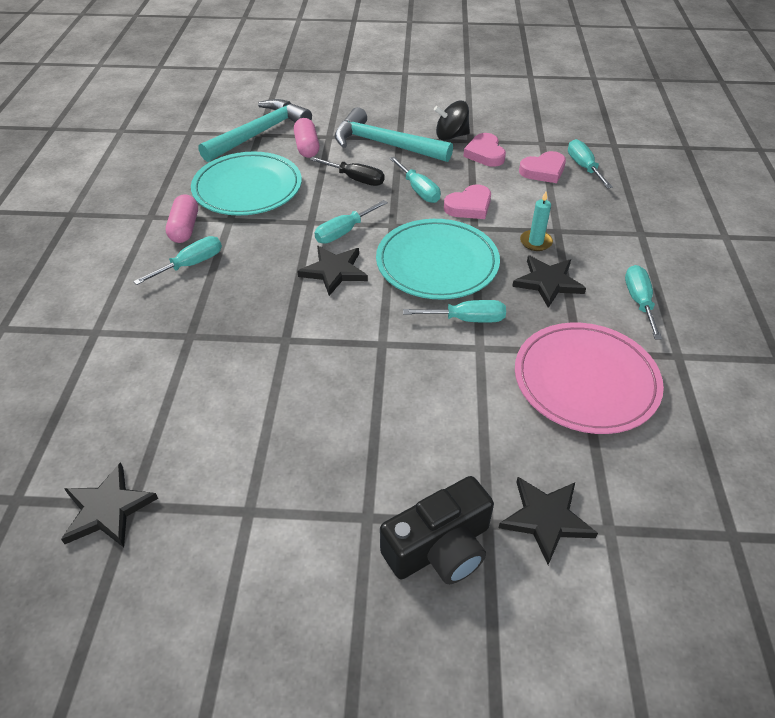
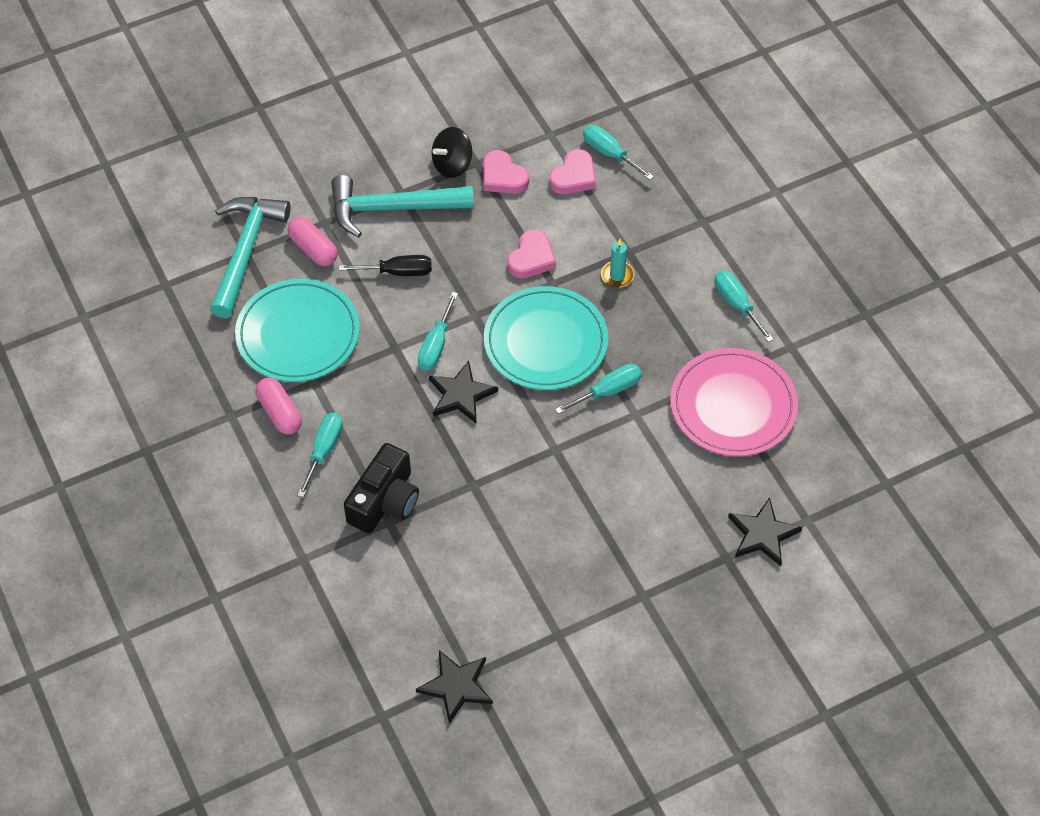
camera: 30 degrees left, 10 degrees up
(418, 190) = (470, 259): turquoise screwdriver -> none
(440, 548) = (705, 591): black camera -> black camera (385, 501)
(548, 282) = (652, 318): black star -> none

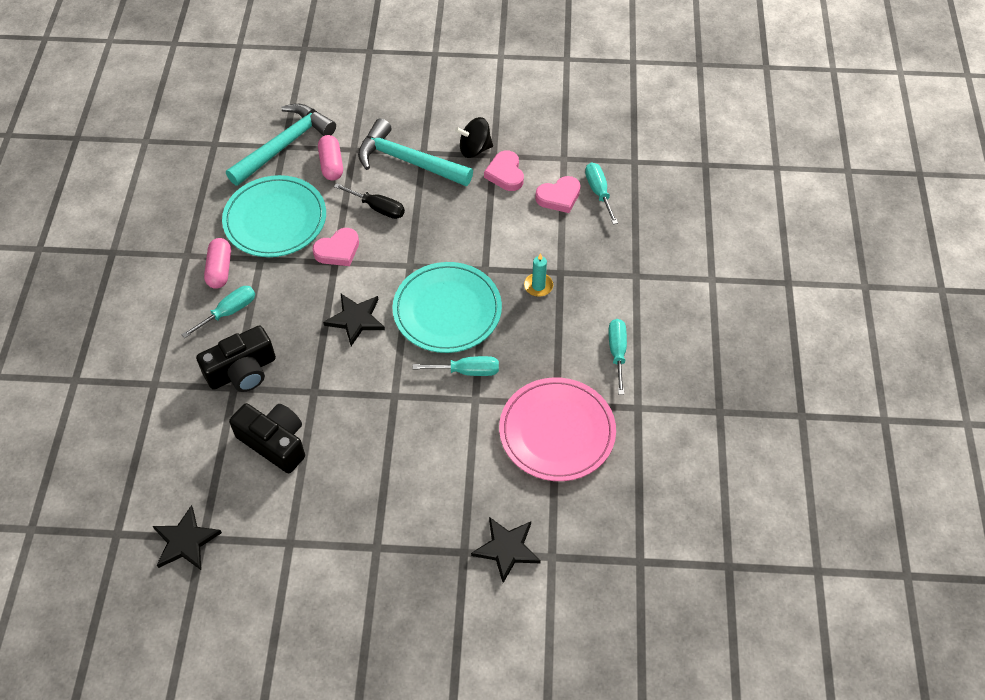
camera: 30 degrees right, 0 degrees up
(436, 345) = (365, 274): turquoise screwdriver -> none
(471, 552) = (274, 442): none -> black camera
(531, 258) = (483, 243): pink heart -> pink heart (338, 250)

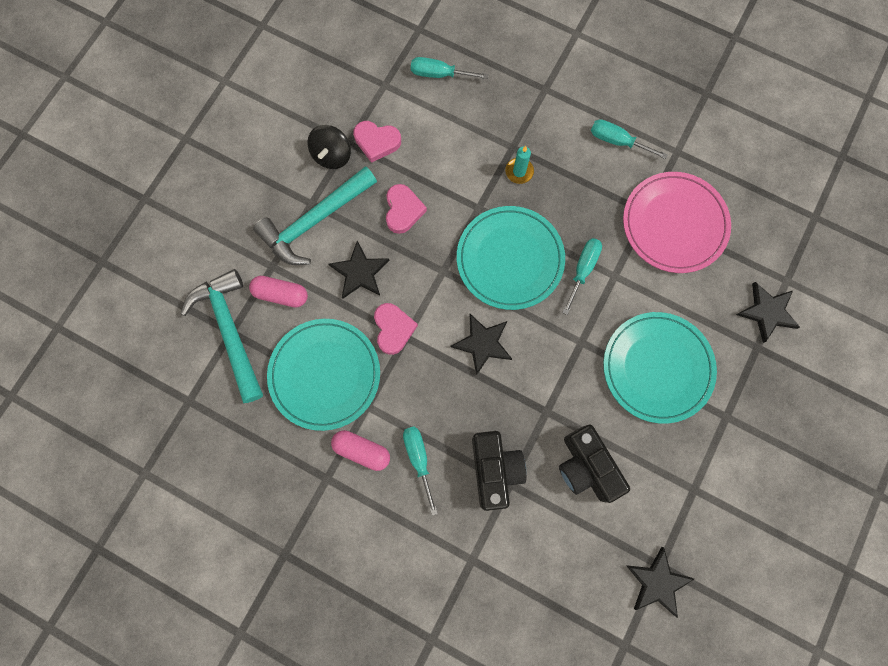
camera: 65 degrees left, 20 degrees up
(274, 442) = (586, 466): black camera -> black camera turned 90 degrees counterclockwise
(378, 208) = (360, 272): black screwdriver -> black star
(398, 468) = (657, 368): none -> turquoise plate
(559, 197) = (428, 109): pink heart -> pink heart (403, 210)

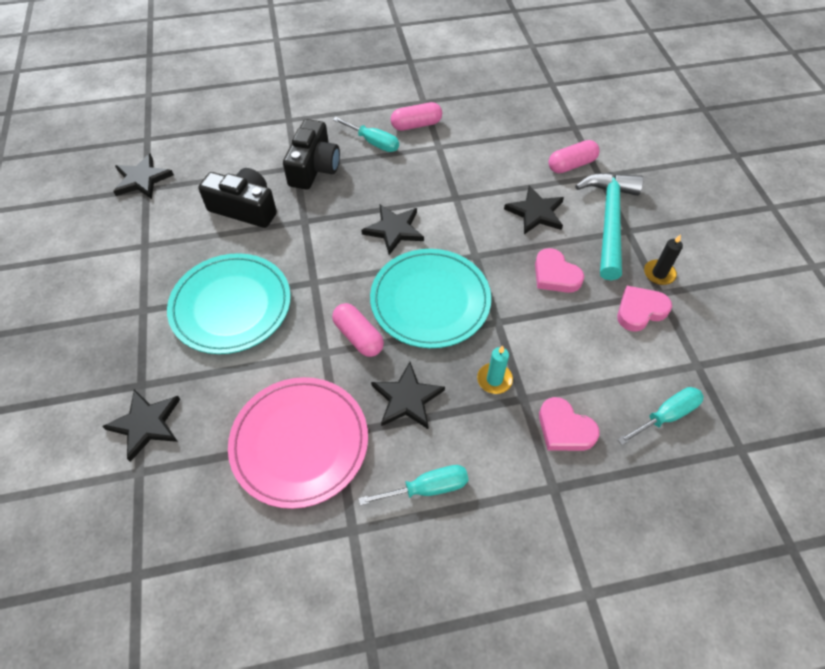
camera: 140 degrees right, 20 degrees down
(230, 330) = (576, 127): turquoise hammer -> none
(325, 374) = (486, 144): turquoise plate -> none
(332, 155) = (659, 274): black spinning top -> black candle
(393, 329) = (470, 196): pink heart -> pink heart (564, 429)
(495, 469) = (314, 168): black camera -> black camera turned 120 degrees counterclockwise
(582, 270) = (358, 336): turquoise screwdriver -> pink capsule
(585, 201) = (407, 398): none -> black star

